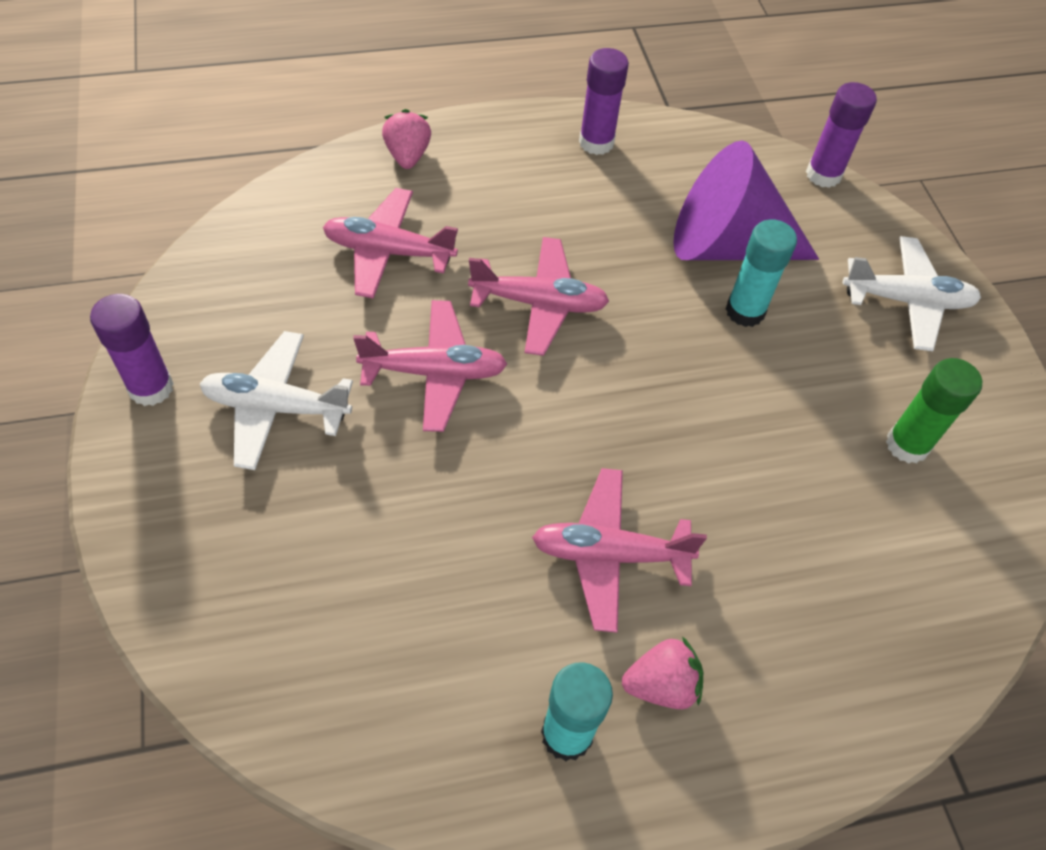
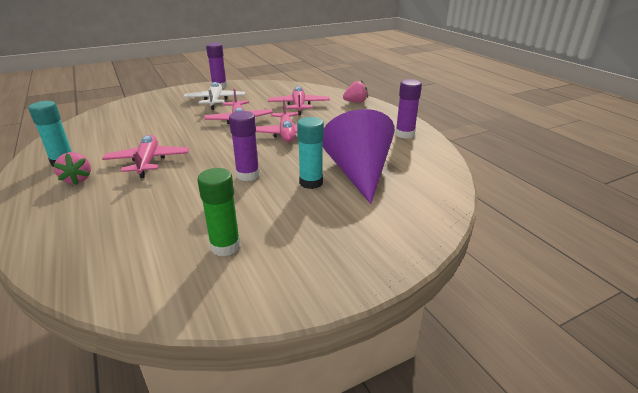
camera: 80 degrees right, 25 degrees down
(823, 175) = (453, 201): purple glue stick -> purple glue stick (248, 175)
(907, 301) = (356, 242): white plane -> none

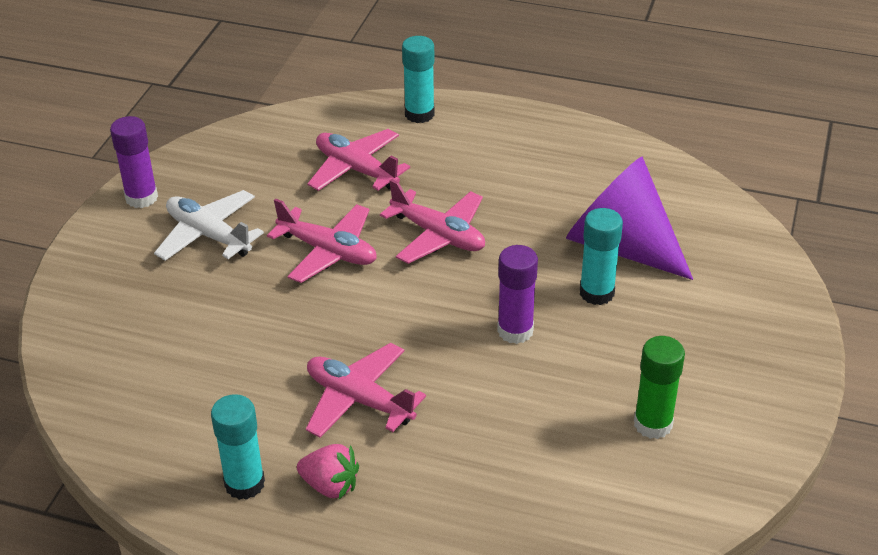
camera: 45 degrees left, 10 degrees up
(355, 102) = (419, 114): pink strawberry -> turquoise glue stick
(404, 134) = (574, 146): purple glue stick -> none

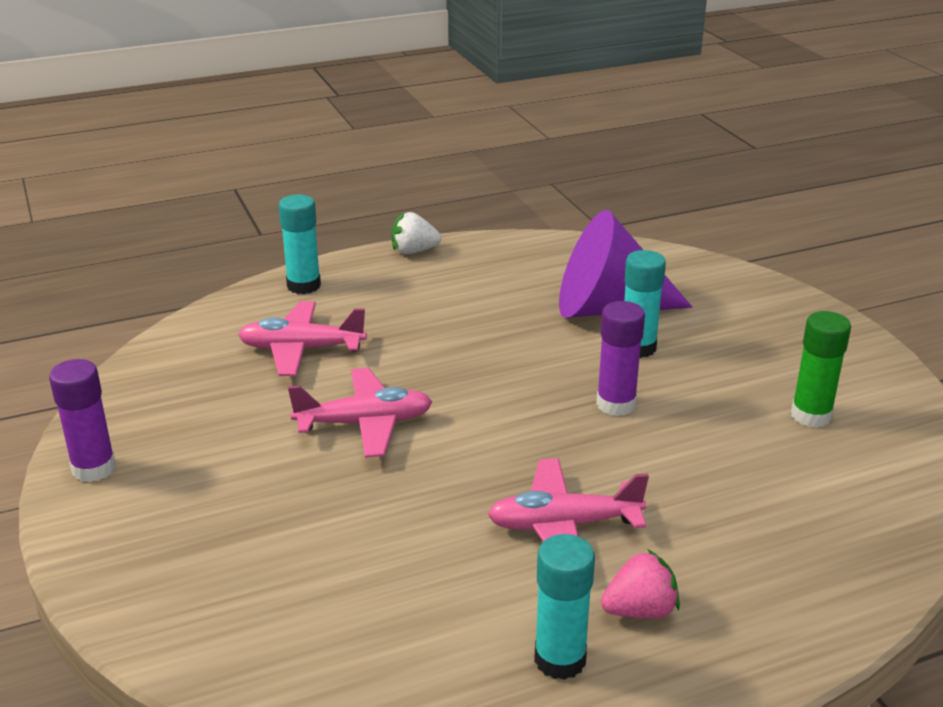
camera: 40 degrees left, 10 degrees down
(208, 235) = (219, 466): white plane -> none
(438, 235) = (450, 366): pink plane -> none
(536, 119) = (414, 251): none -> white strawberry

